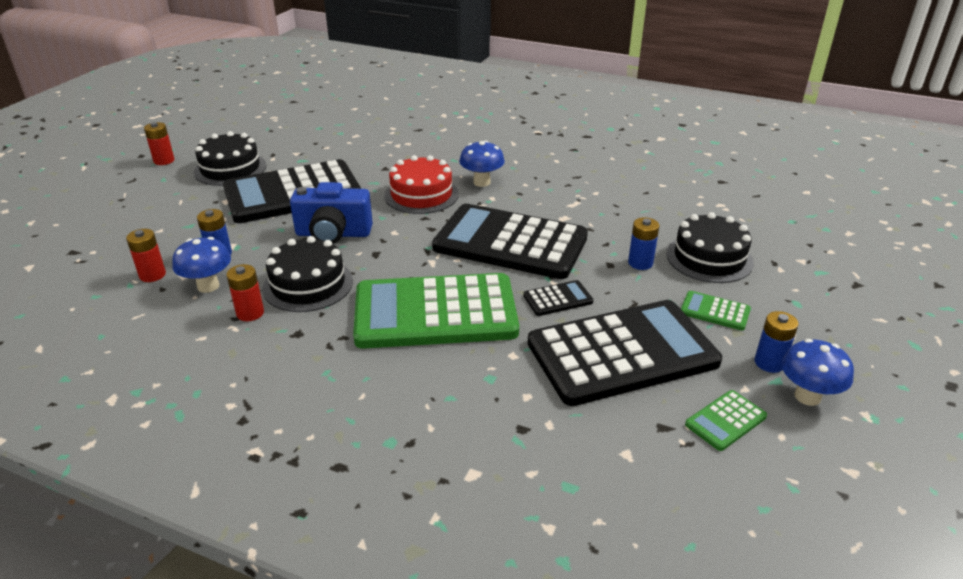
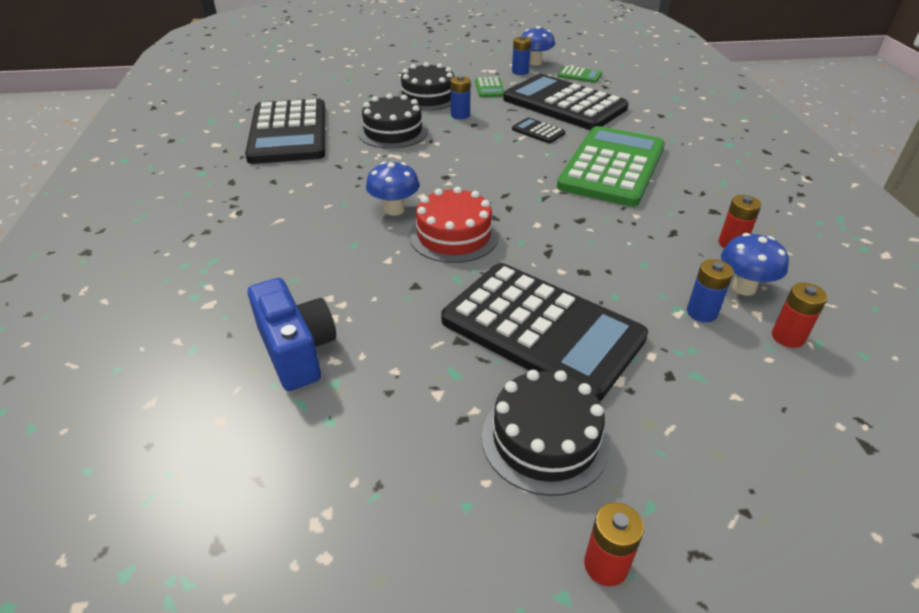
camera: 120 degrees left, 5 degrees up
(308, 284) = (663, 234): black cake -> black cake (393, 132)
(333, 234) = (581, 257): blue camera -> blue camera (297, 351)
(435, 312) = (612, 167): green calculator -> green calculator turned 120 degrees counterclockwise
(510, 243) = (489, 165): black calculator -> black calculator (288, 133)

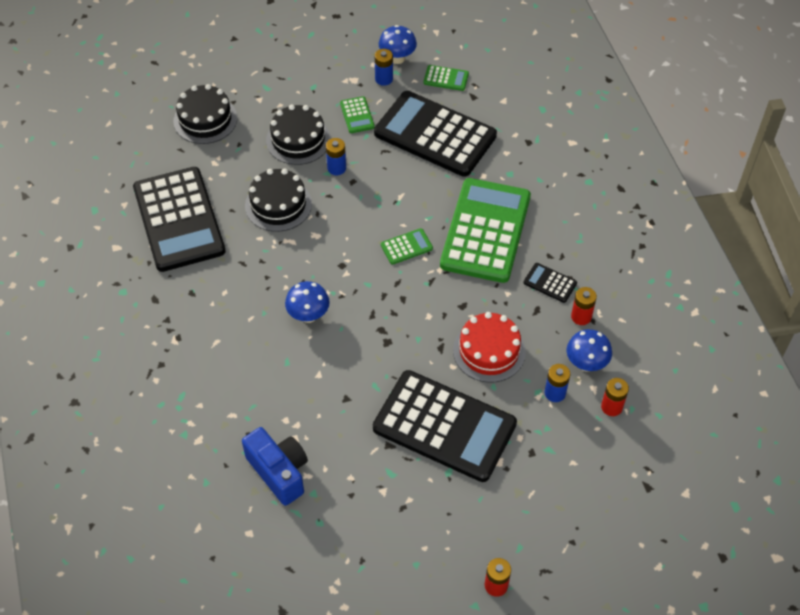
camera: 10 degrees left, 15 degrees up
(454, 235) = (364, 339): red cake -> red cake (489, 351)
(521, 170) = (406, 247): none -> green calculator
(538, 131) = (415, 185): black calculator -> black calculator (550, 283)
(545, 439) = (456, 513): black cake -> black cake (205, 119)

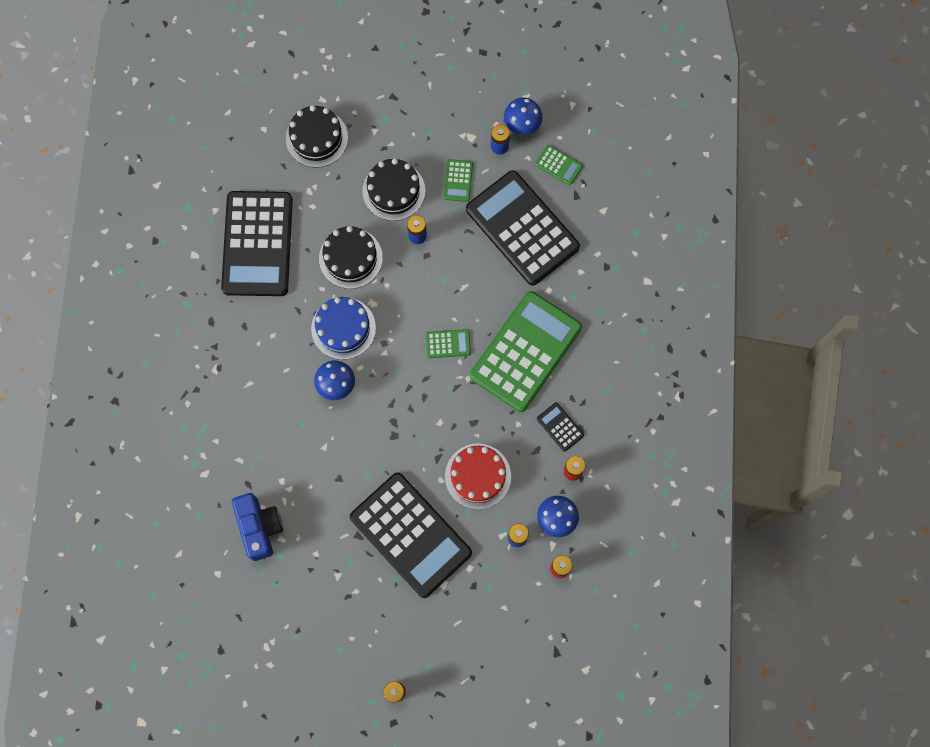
camera: 20 degrees right, 20 degrees up
(295, 264) = (343, 328): none -> blue cake

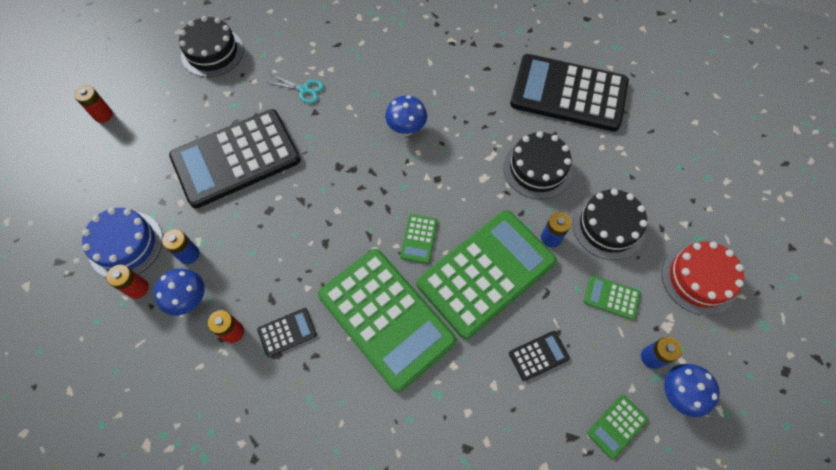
camera: 105 degrees right, 10 degrees down
(260, 527) = (295, 45): blue camera -> none
(314, 498) = (304, 90): none -> turquoise scissors
(316, 138) = (680, 166): black cake -> black cake (212, 52)
(343, 328) = (463, 147): blue cake -> blue cake (126, 245)
(464, 281) = (486, 273): none -> green calculator
(478, 476) = (267, 233): red cake -> red cake (699, 279)
(522, 228) = (538, 356): black calculator -> black calculator, size x0.40

